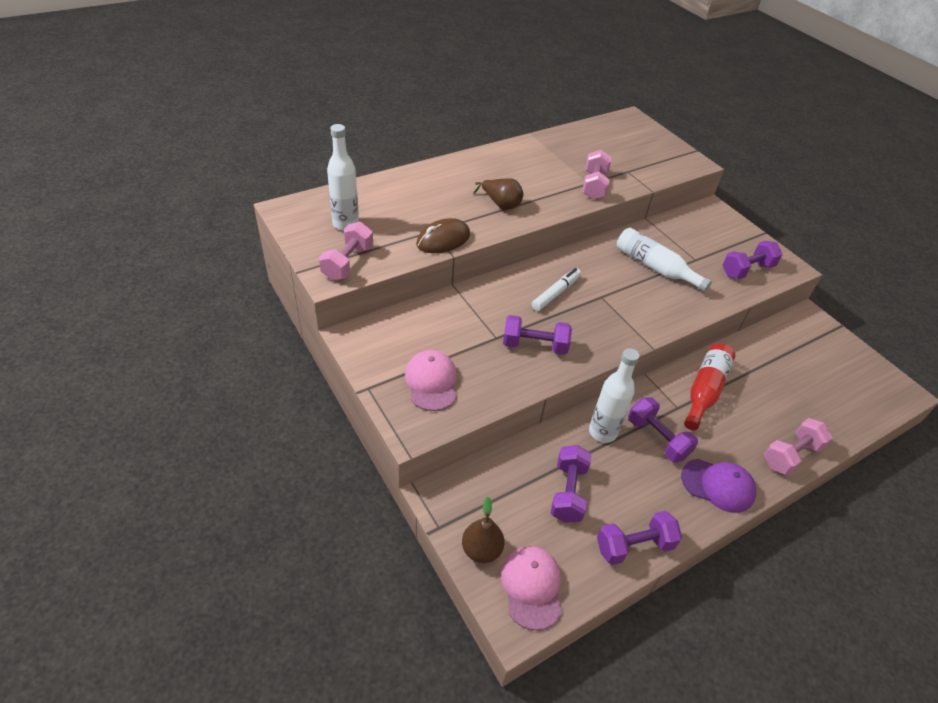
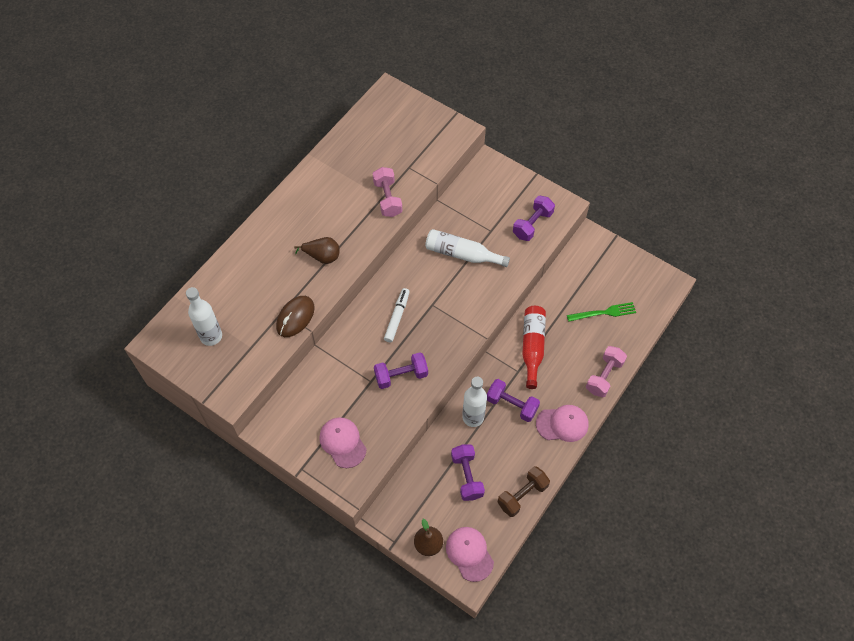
camera: 20 degrees left, 15 degrees up
(348, 263) = (235, 375): pink dumbbell -> none
(634, 546) = (522, 495): purple dumbbell -> brown dumbbell
(718, 485) = (562, 424): purple cap -> pink cap
(808, 390) = (604, 312): none -> green fork

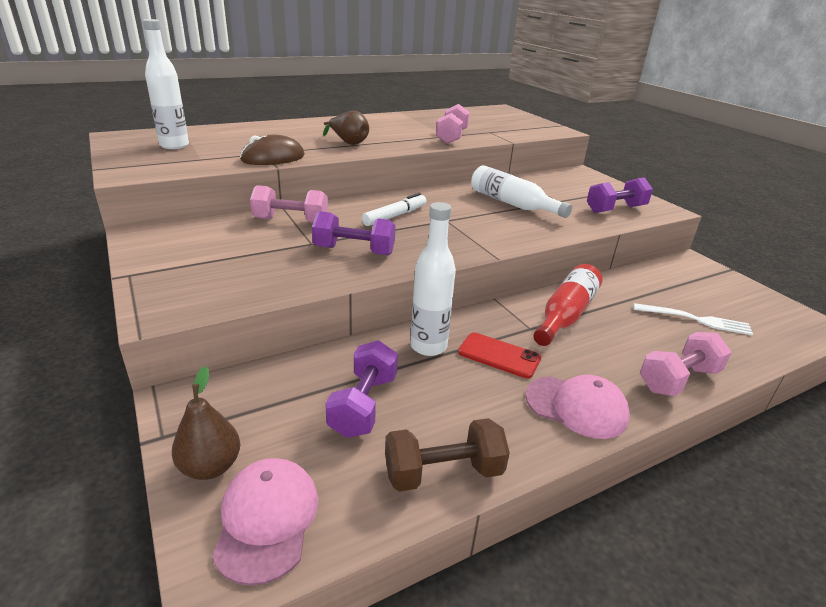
camera: 25 degrees right, 30 degrees down
(338, 362) = (291, 221): none -> pink dumbbell
(342, 442) = (211, 273): pink cap -> none
(511, 405) = (499, 355): purple dumbbell -> red phone
(604, 312) = (696, 320): green fork -> white fork

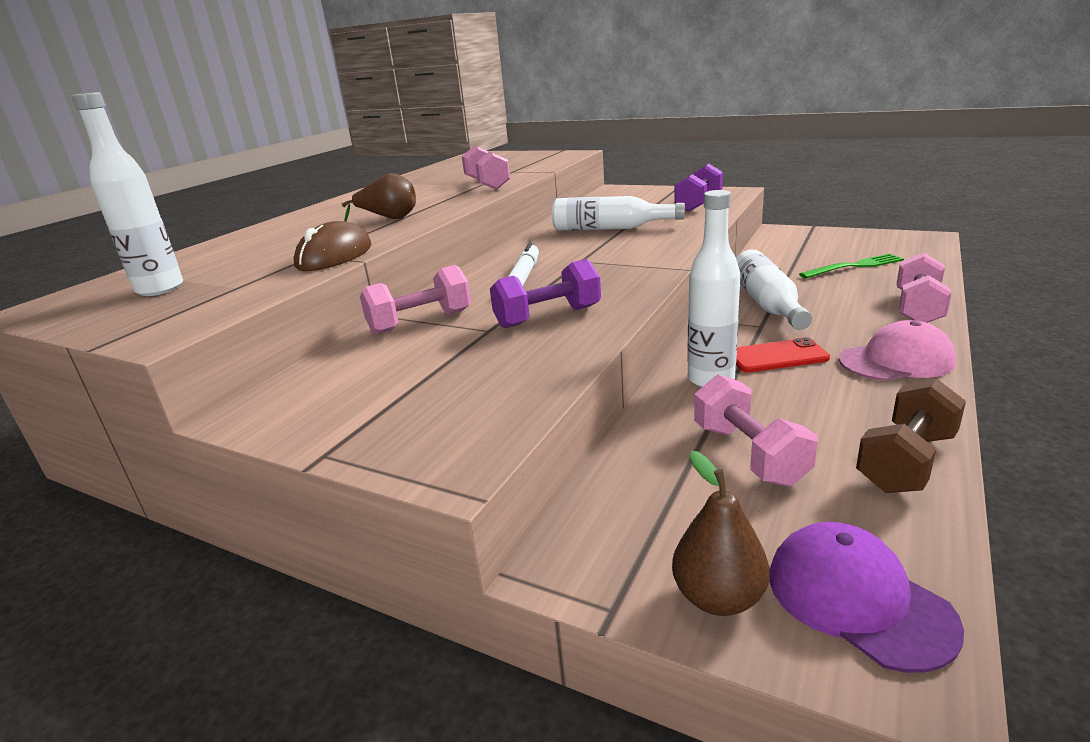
camera: 30 degrees left, 5 degrees down
(267, 520) = (858, 599): pink cap -> purple cap
(363, 405) = (748, 454): purple dumbbell -> pink dumbbell
(566, 314) = (767, 304): red bottle -> white bottle
(696, 320) = (855, 266): white fork -> green fork

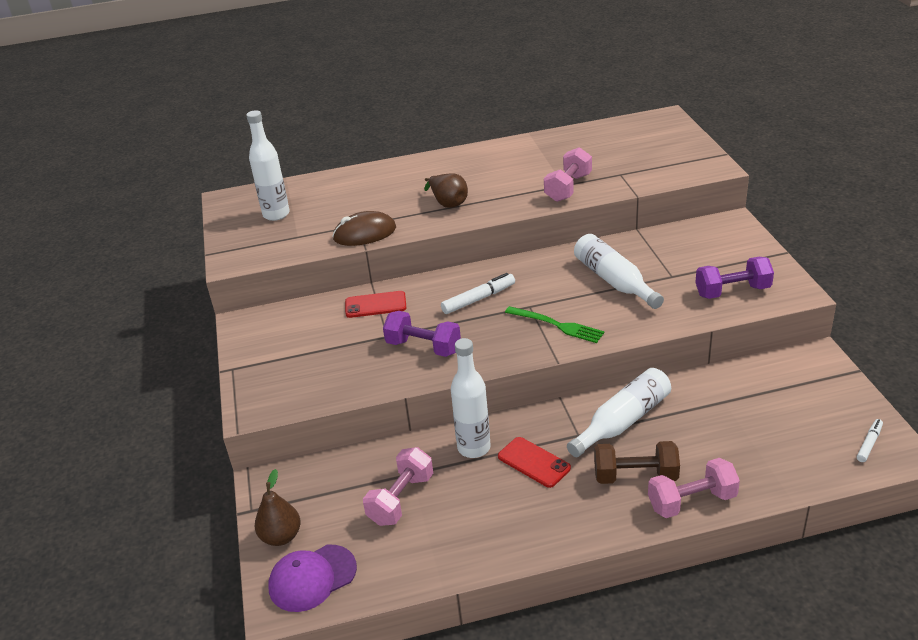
camera: 50 degrees right, 10 degrees up
(420, 322) = (375, 305): pink dumbbell -> red phone
(855, 266) = (761, 436): green fork -> green fork (557, 325)
(858, 599) = (312, 578): purple cap -> purple cap turned 135 degrees counterclockwise
(896, 360) = (578, 518): pink cap -> none
(903, 242) = (869, 444): none -> white marker
(906, 462) = (443, 560): brown dumbbell -> brown dumbbell (635, 476)

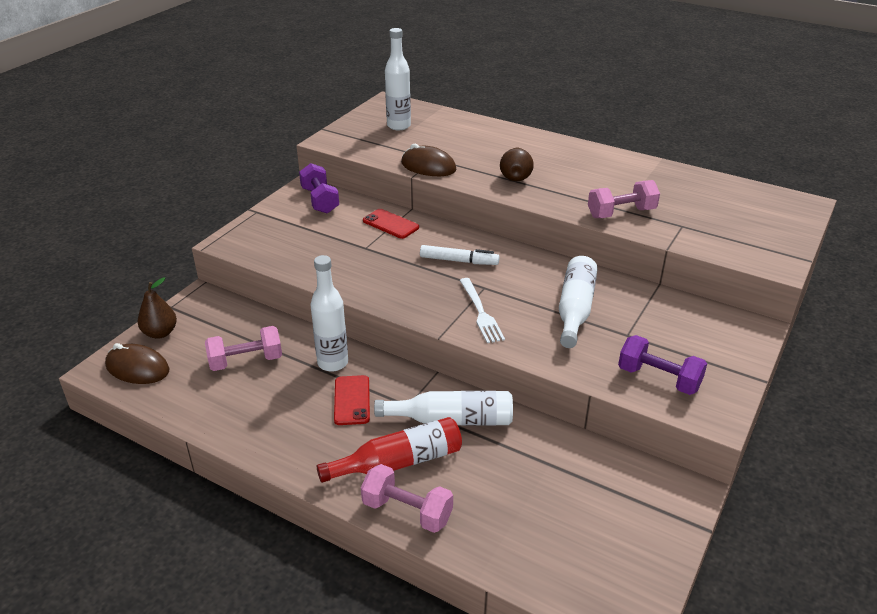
camera: 40 degrees right, 0 degrees up
(312, 578) = (137, 368): purple cap -> brown mouse
(423, 347) = (374, 269): purple dumbbell -> purple dumbbell (320, 200)
(557, 325) = (481, 313): green fork -> white fork
(635, 476) = (399, 462): brown dumbbell -> red bottle
(869, 444) = (616, 591): white marker -> none

